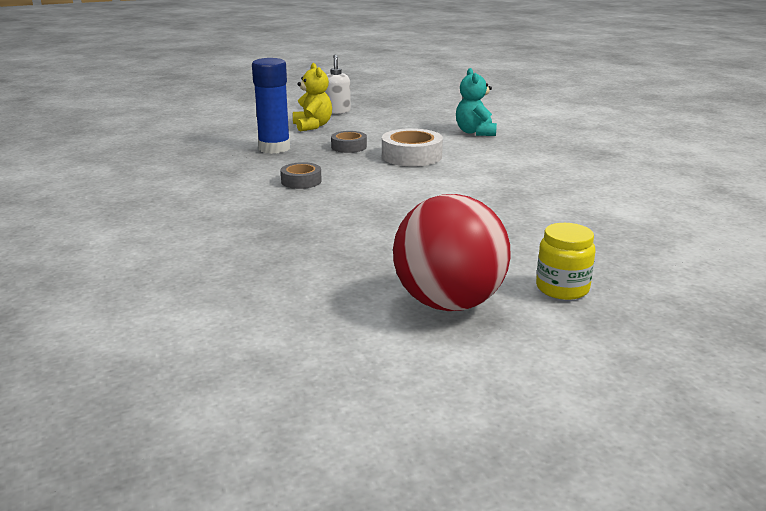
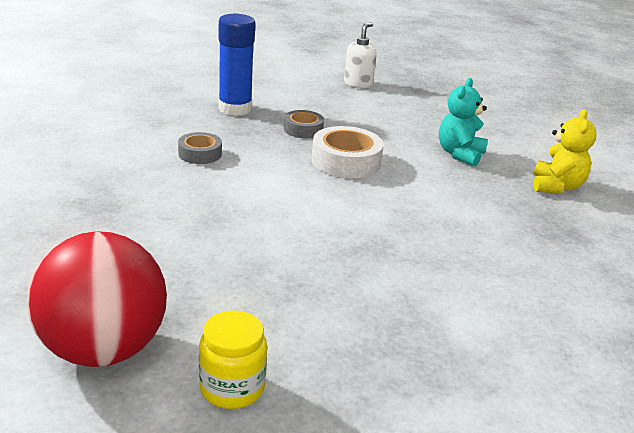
camera: 30 degrees right, 5 degrees up
(312, 126) = (308, 94): yellow teddy bear -> yellow teddy bear (556, 187)

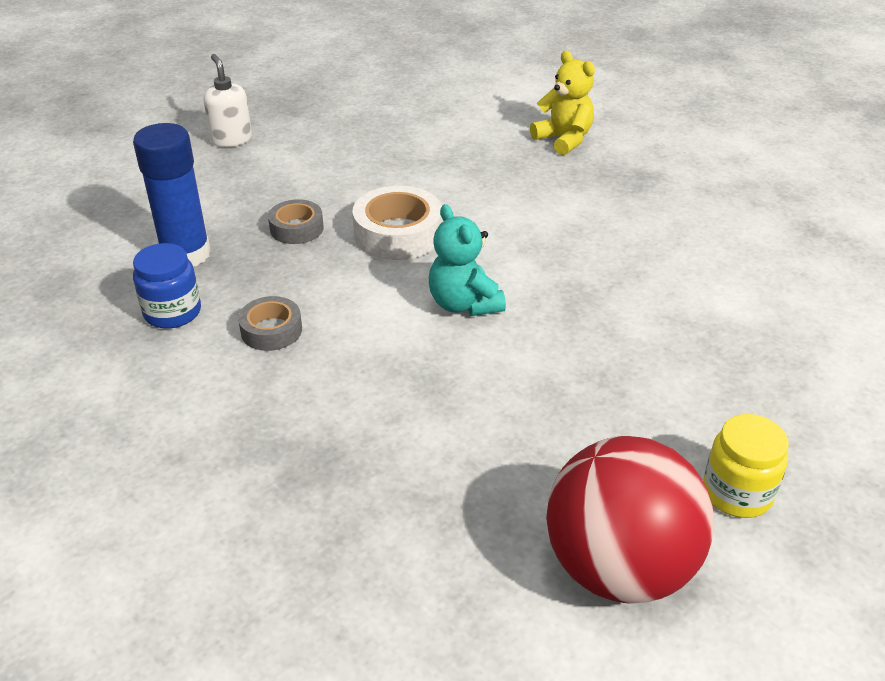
camera: 50 degrees left, 10 degrees up
(181, 123) = (172, 312): none -> blue jar
(460, 154) = (455, 158): turquoise teddy bear -> turquoise teddy bear (464, 304)

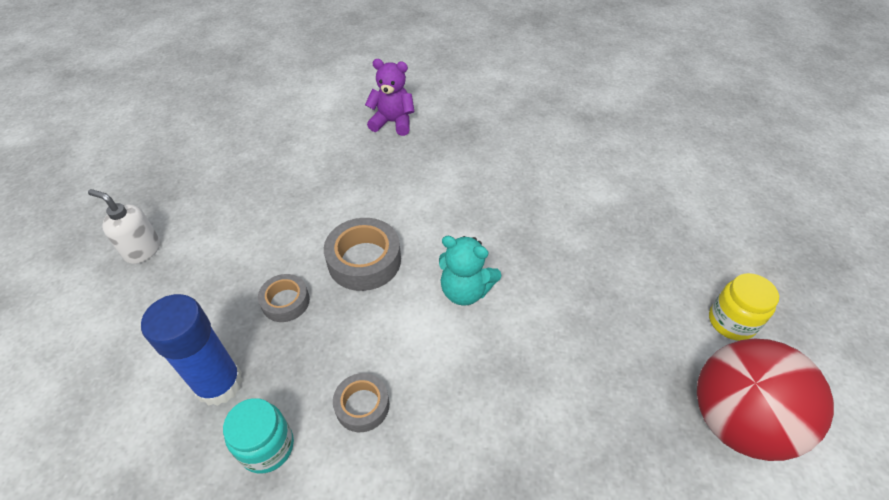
camera: 40 degrees left, 10 degrees up
(172, 312) = (267, 447): blue jar -> turquoise jar
(398, 233) = (364, 260): white tape -> grey tape
(564, 140) = (393, 122): yellow teddy bear -> purple teddy bear

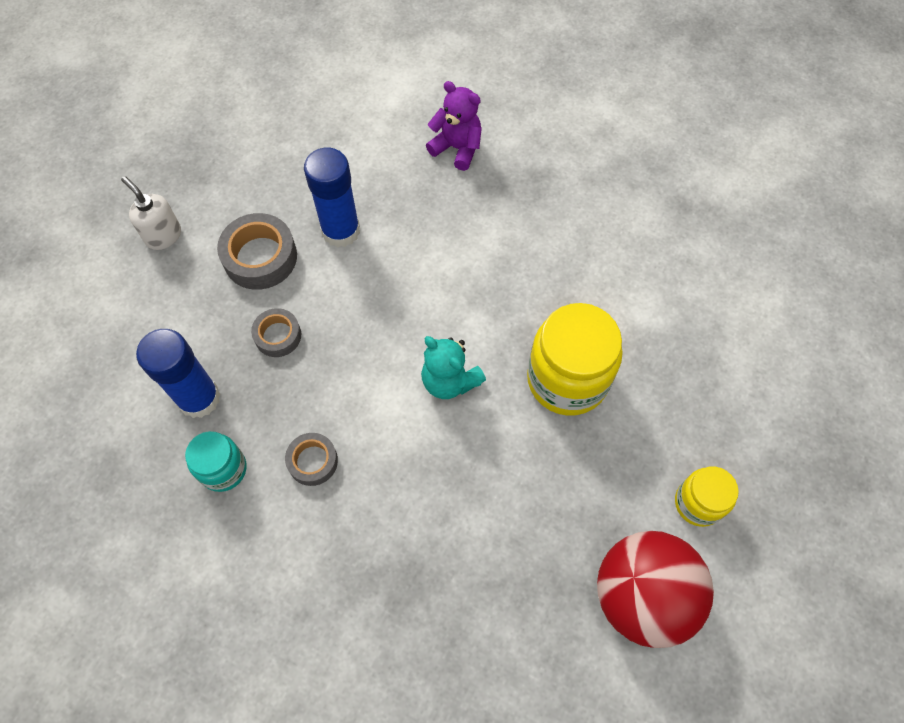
camera: 20 degrees right, 15 degrees up
(316, 202) = (341, 231): none -> blue glue stick
(364, 260) = (365, 315): grey tape -> grey tape (260, 257)
(567, 259) = (567, 379): none -> yellow jar

